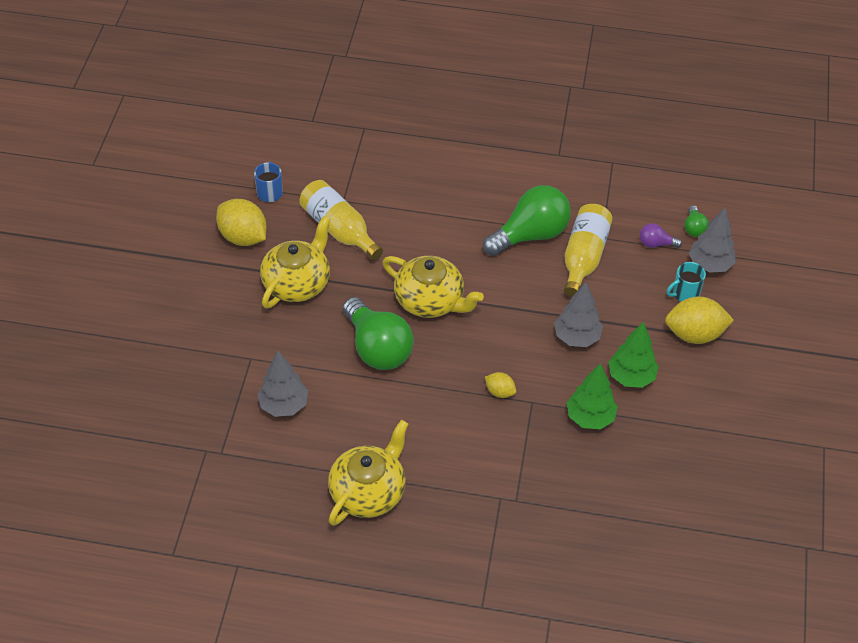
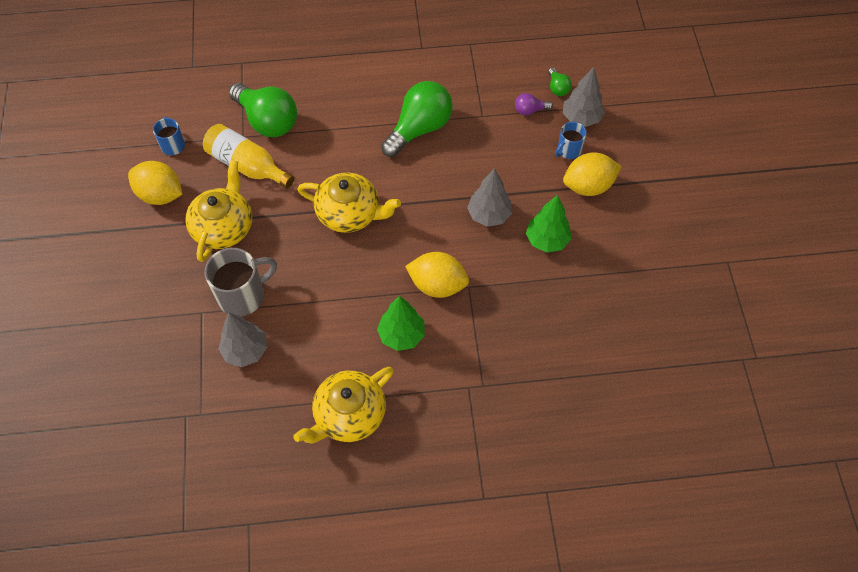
camera: 15 degrees left, 10 degrees up
(297, 352) = (243, 295): none -> grey mug
(368, 492) = (348, 415): yellow teapot -> yellow teapot turned 150 degrees counterclockwise
(377, 348) = (315, 272): green light bulb -> green light bulb (267, 121)
(500, 392) = (437, 285): yellow lemon -> yellow lemon, size x1.95
(583, 258) = (472, 138): yellow bottle -> none
(590, 418) = (523, 288): green tree -> green tree (401, 335)
(685, 294) = (568, 150): turquoise mug -> blue mug

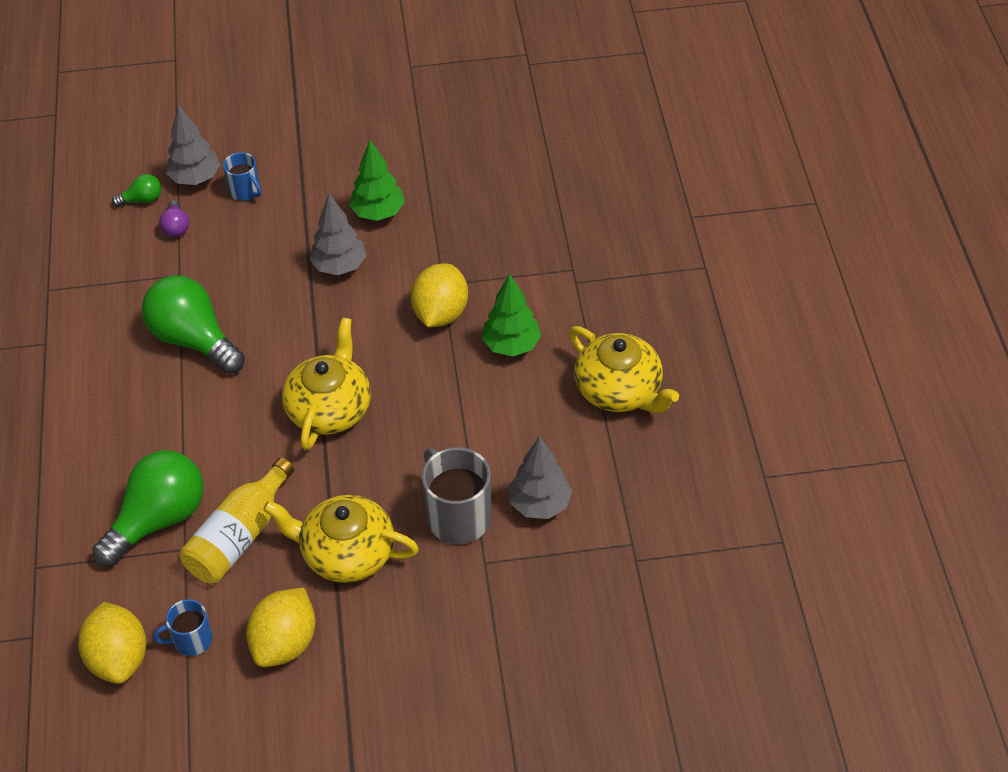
camera: 90 degrees left, 10 degrees down
(588, 186) = (301, 174): yellow lemon -> yellow lemon (119, 658)

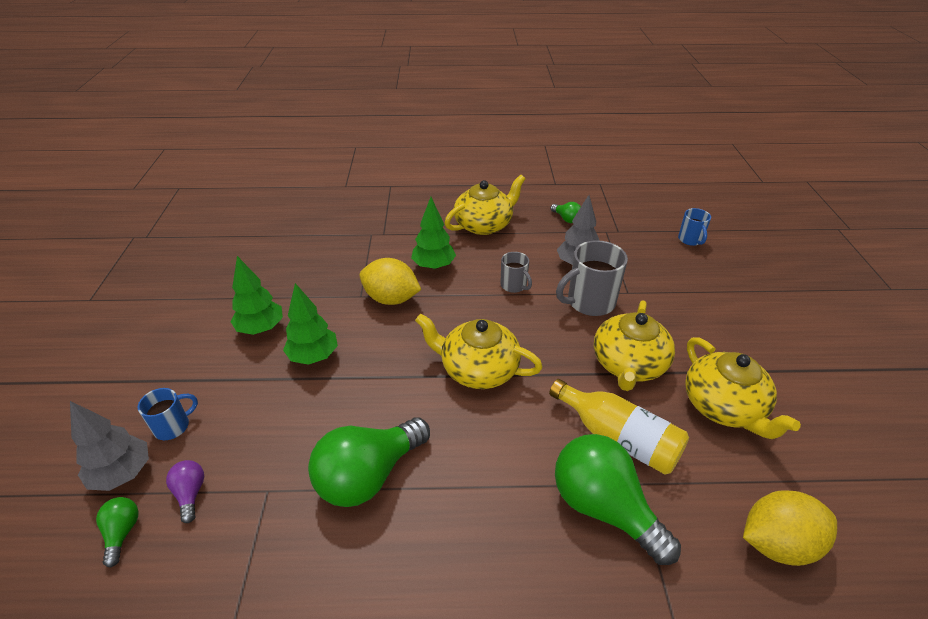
camera: 85 degrees left, 10 degrees down
(176, 227) = (190, 494): purple light bulb -> purple light bulb turned 105 degrees counterclockwise
(191, 640) = (739, 477): blue mug -> blue mug (690, 240)
(285, 643) = (723, 407): yellow lemon -> yellow teapot
(339, 266) = (314, 356): grey tree -> green tree
(482, 433) = (514, 285): none -> grey mug
(656, 492) = (566, 219): none -> green light bulb

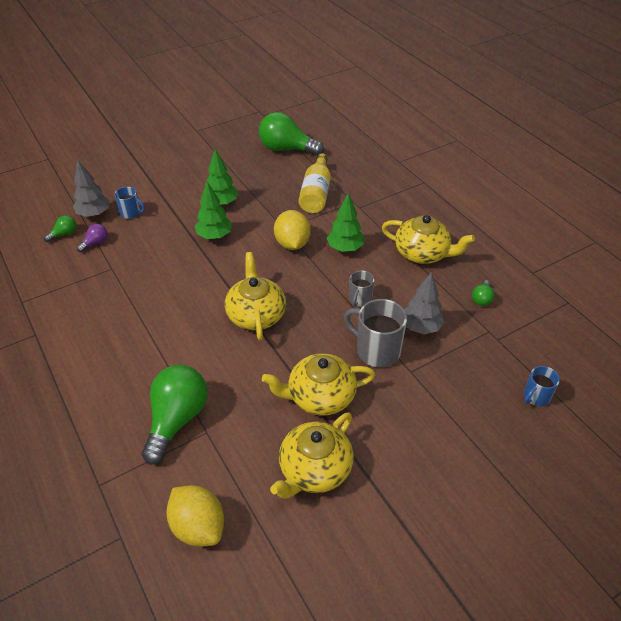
camera: 60 degrees right, 5 degrees up
(368, 475) = (142, 302): green light bulb -> green light bulb (286, 149)
(618, 437) = (241, 410): yellow bottle -> yellow bottle (316, 193)

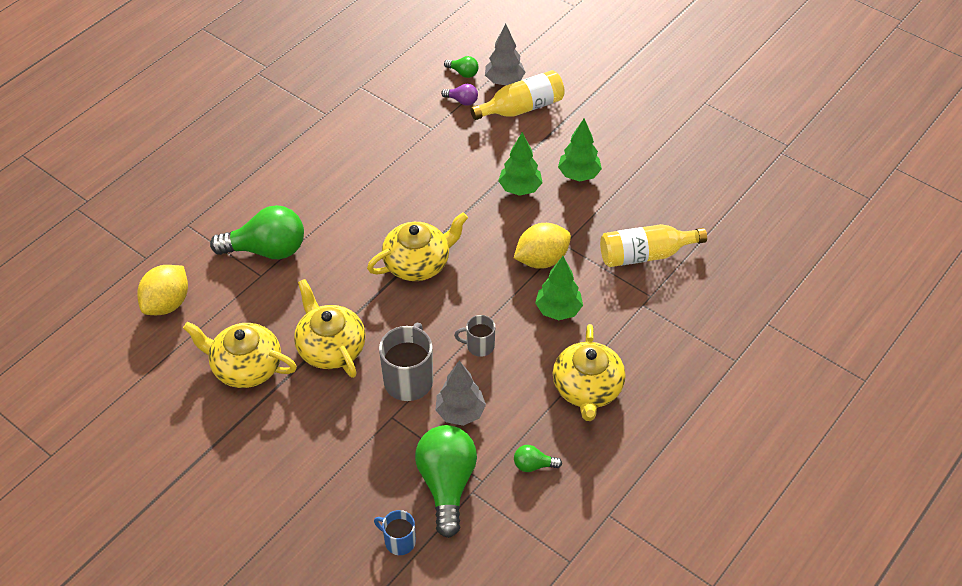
camera: 70 degrees right, 5 degrees up
(131, 213) = (522, 108): blue mug -> yellow bottle
(286, 149) = (720, 199): green light bulb -> green light bulb (447, 484)

